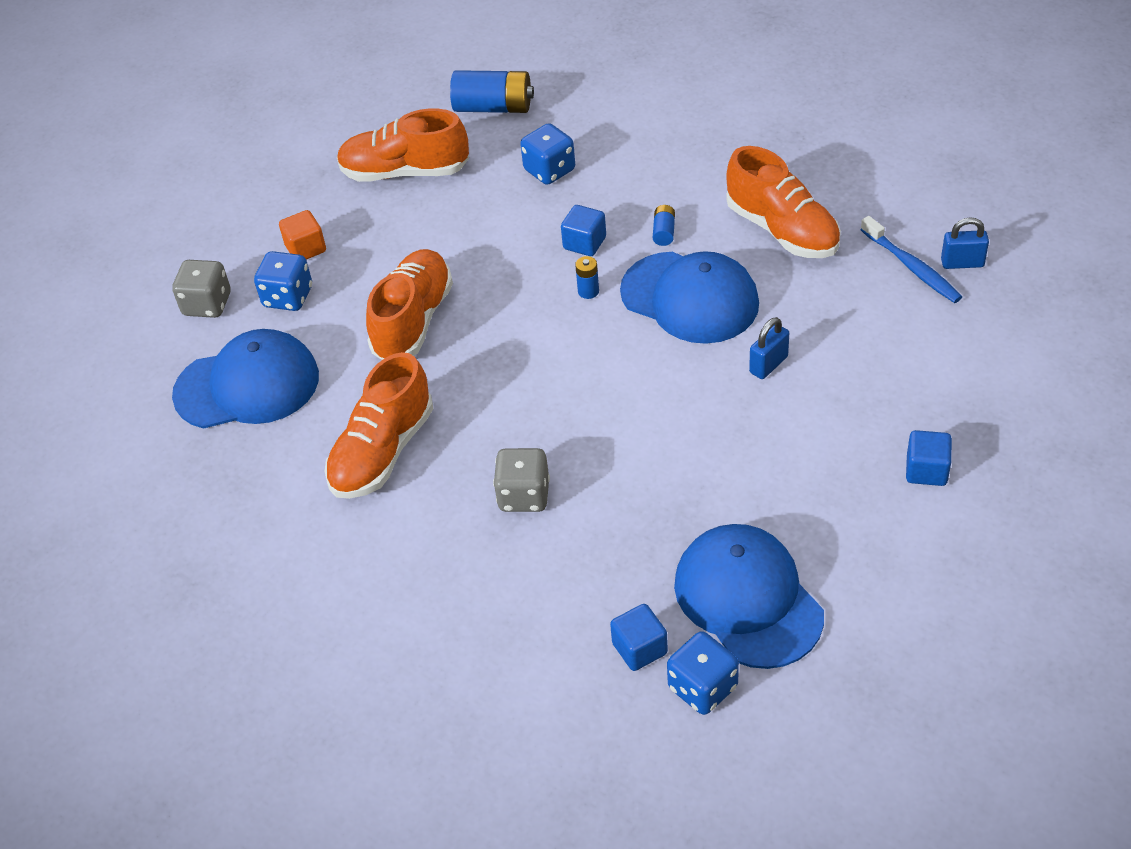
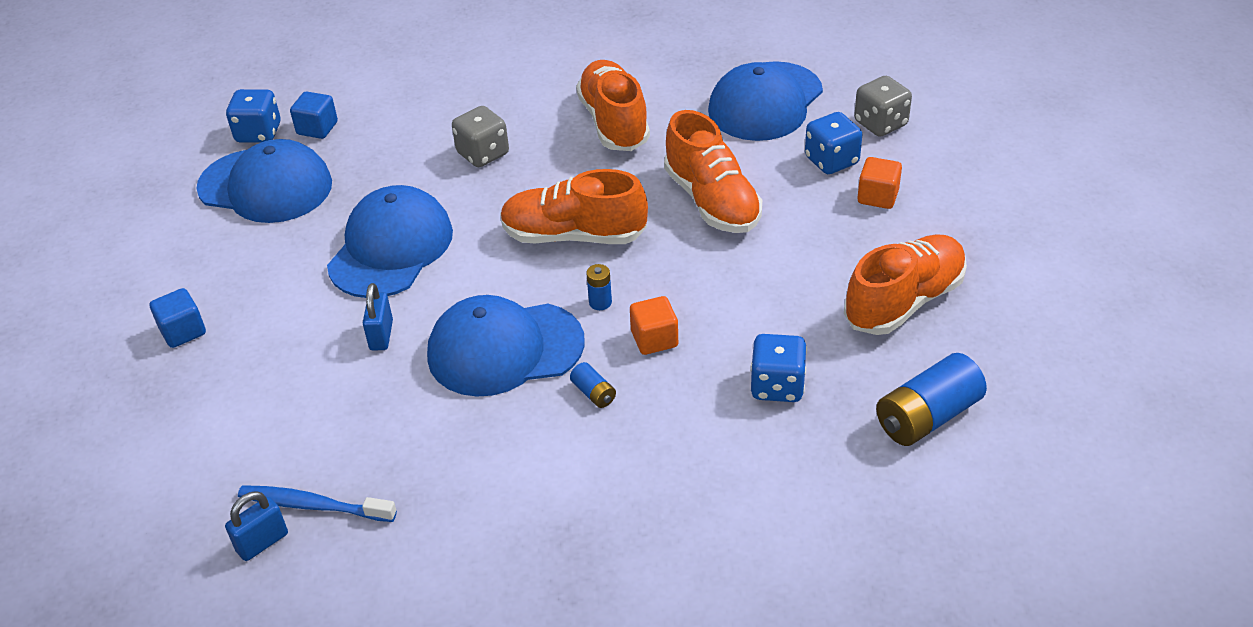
camera: 135 degrees right, 5 degrees down
(584, 243) = (654, 339): blue cube -> orange cube
(694, 443) = (391, 248): none -> blue cap
(782, 230) = (480, 466): orange shoe -> orange shoe (574, 235)

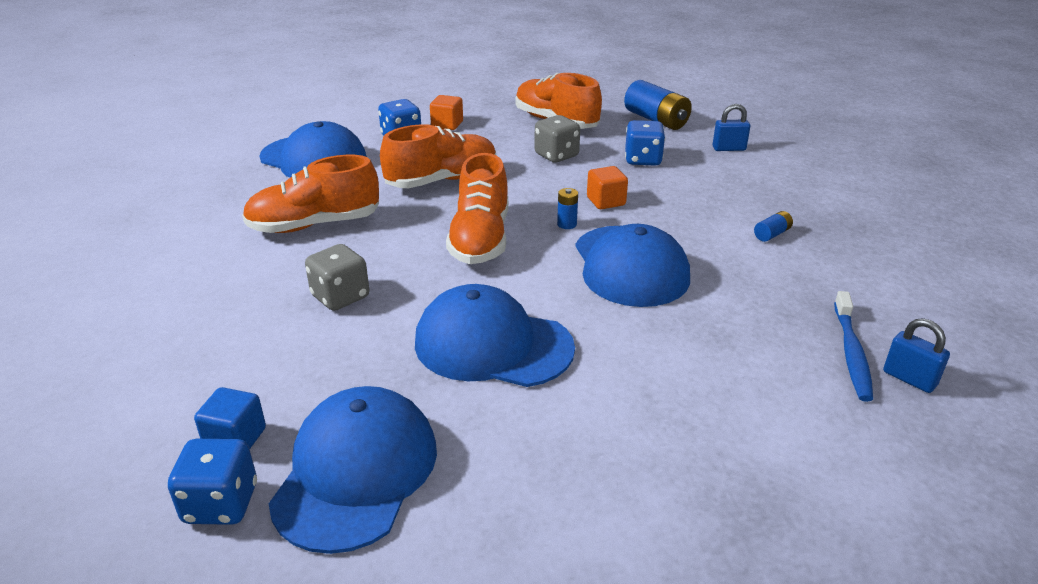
camera: 95 degrees left, 10 degrees down
(183, 331) = (649, 502): blue cube -> none
(381, 335) = (626, 337): blue padlock -> blue padlock (729, 148)
(593, 393) = (669, 224): blue battery -> blue battery (772, 234)
(880, 124) = (361, 121): grey dice -> grey dice (556, 155)

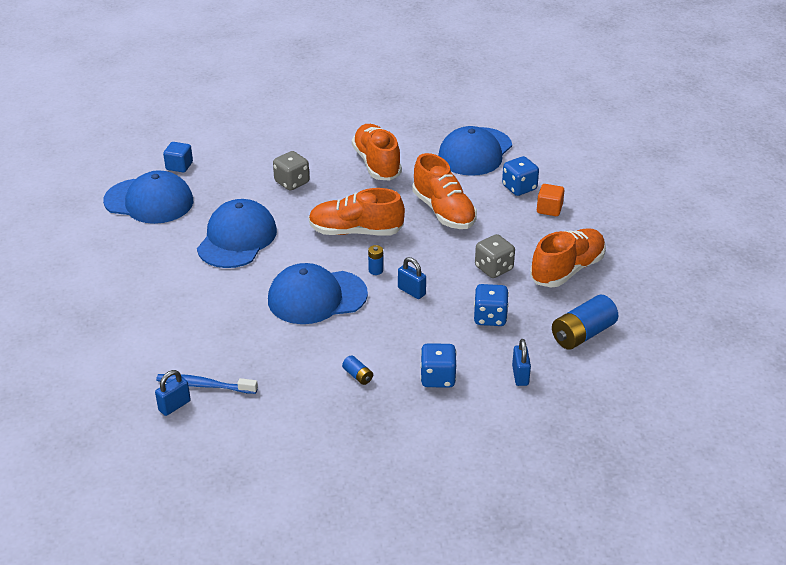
camera: 90 degrees right, 5 degrees up
(221, 504) = (140, 169): blue dice -> blue dice (438, 378)
(606, 201) = (411, 291): orange cube -> blue padlock

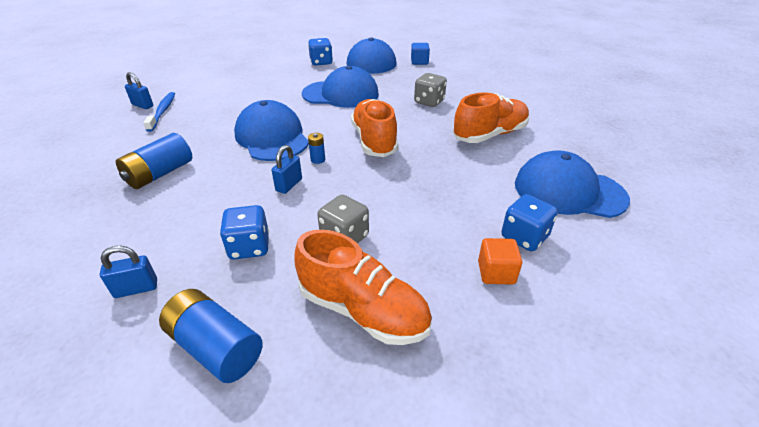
camera: 75 degrees right, 0 degrees up
(358, 376) = (160, 174): blue battery -> blue battery, size x2.12
(438, 378) = (146, 222): blue dice -> blue dice (321, 62)
(443, 211) = (436, 185): orange shoe -> none

